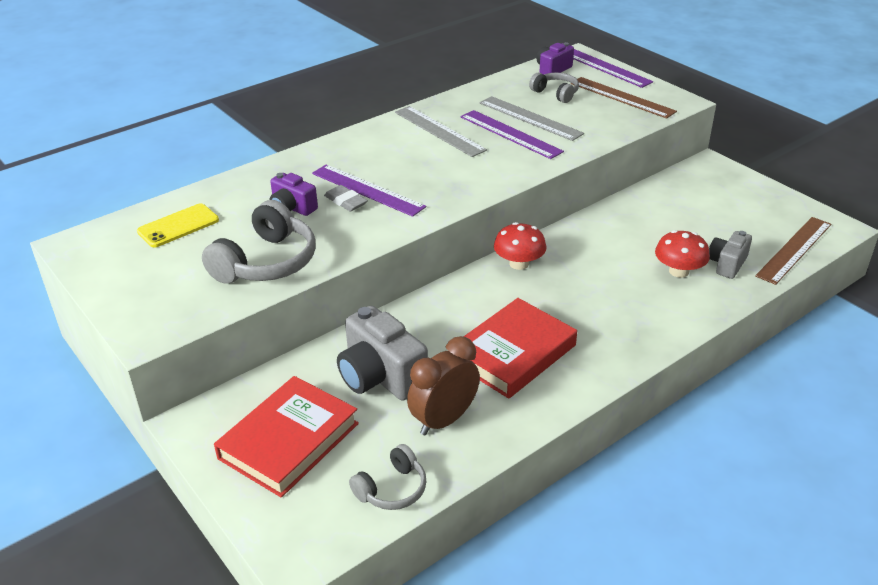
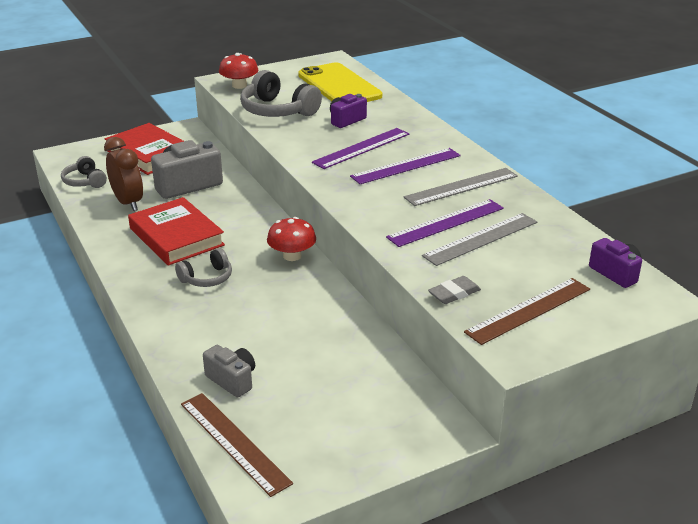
camera: 100 degrees right, 5 degrees down
(178, 226) = (339, 86): yellow phone -> yellow phone, size x1.78
(346, 201) = (347, 139): grey eraser -> grey eraser (454, 293)
(556, 93) = (544, 264): grey headphones -> grey headphones (207, 278)
(605, 67) = (625, 315): purple ruler -> purple ruler (406, 166)
(679, 271) = (236, 344): red mushroom -> red mushroom (239, 85)

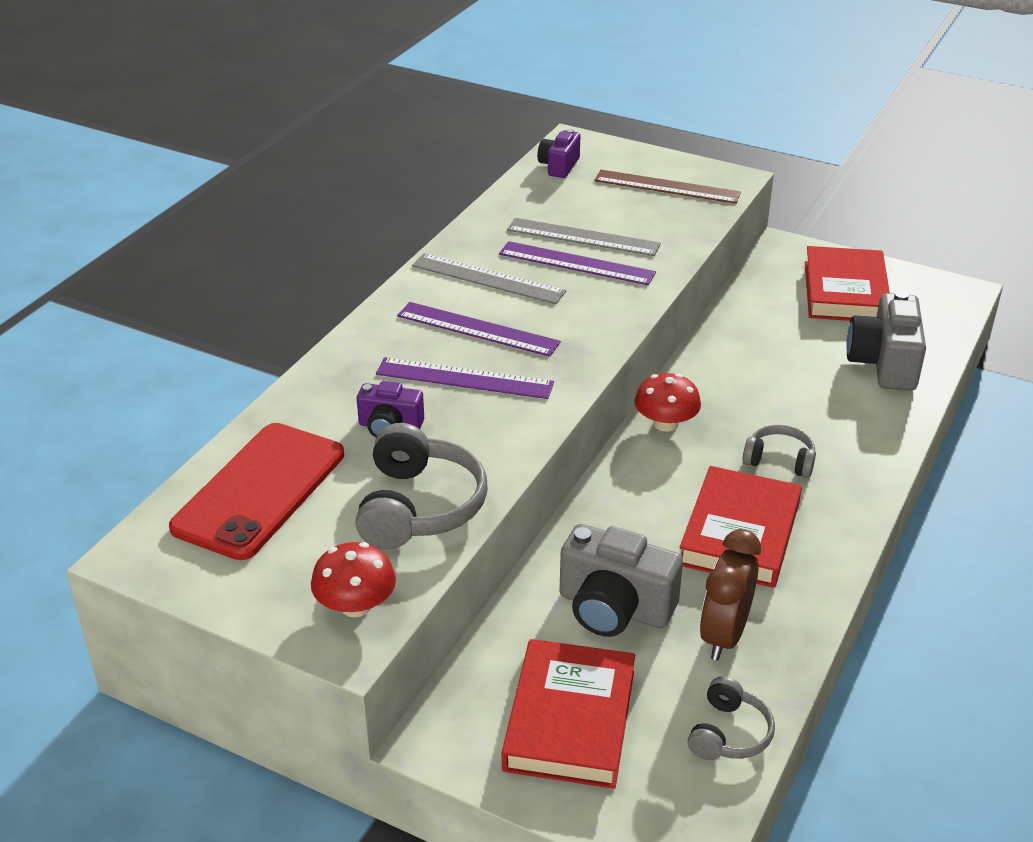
camera: 125 degrees left, 5 degrees up
(232, 380) = (884, 363): grey camera -> grey camera, size x1.71
(234, 442) = (937, 328): brown ruler -> none
(339, 86) = (260, 491): yellow phone -> red phone
(342, 422) = (845, 292): none -> red book
(454, 293) = (690, 223): grey eraser -> none

